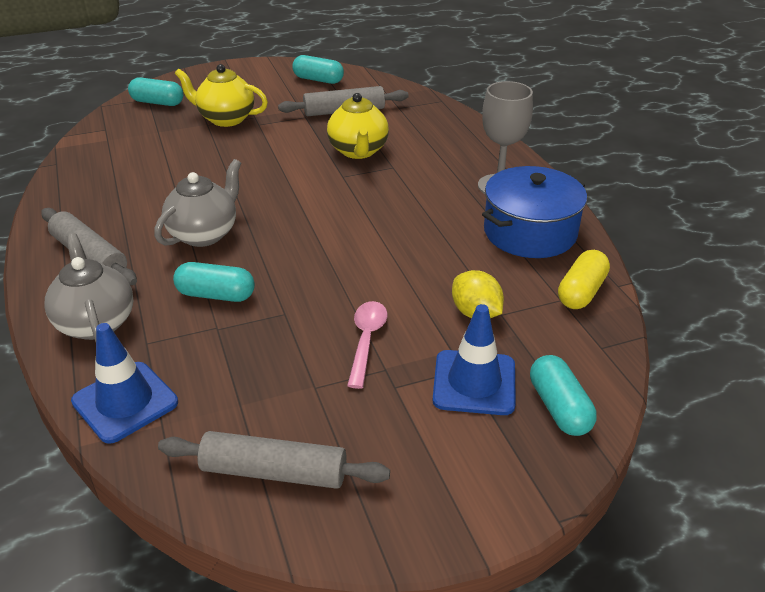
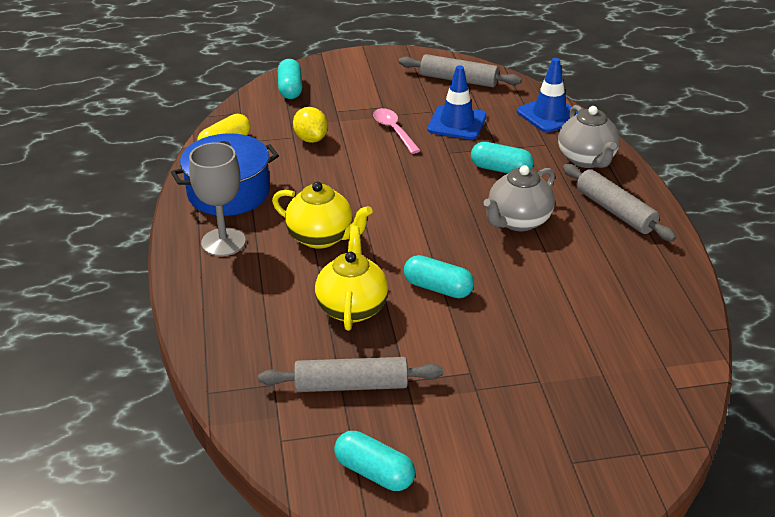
camera: 170 degrees left, 0 degrees up
(158, 102) = (622, 441): turquoise capsule -> turquoise capsule (438, 288)
(225, 119) = (515, 389): yellow teapot -> yellow teapot (322, 237)
(366, 340) = (393, 130): pink spoon -> pink spoon turned 135 degrees clockwise
(474, 383) = (333, 104): blue traffic cone -> blue traffic cone (457, 123)

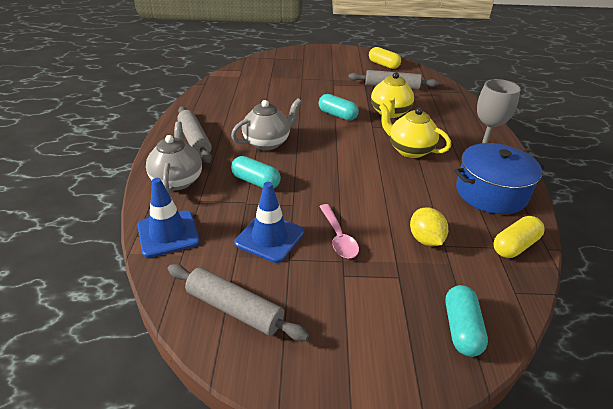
camera: 170 degrees left, 0 degrees up
(374, 472) = (383, 65): turquoise capsule -> yellow capsule

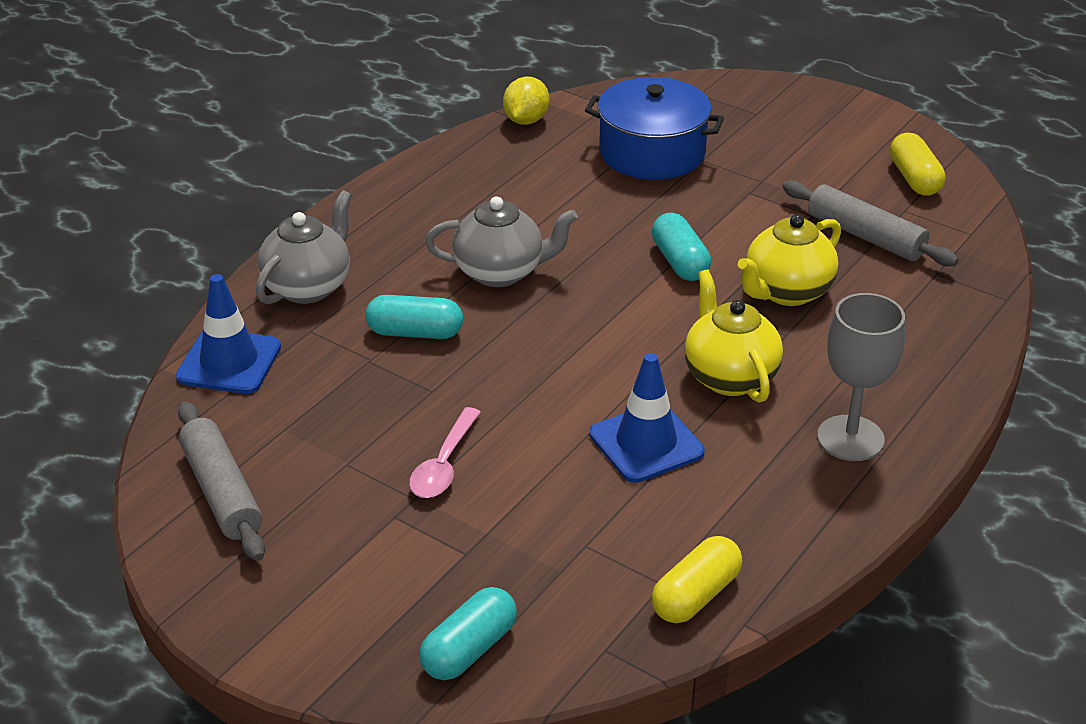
camera: 35 degrees right, 0 degrees up
(195, 140) = (393, 226): grey rolling pin -> none
(255, 182) = (415, 333): turquoise capsule -> turquoise capsule turned 60 degrees counterclockwise
(269, 237) = (351, 424): blue traffic cone -> blue traffic cone (646, 443)
(425, 239) = (567, 524): yellow lemon -> yellow lemon (526, 120)
(491, 193) = (775, 505): blue pot -> blue pot (652, 152)
(514, 246) = (695, 595): yellow capsule -> yellow capsule turned 45 degrees counterclockwise

